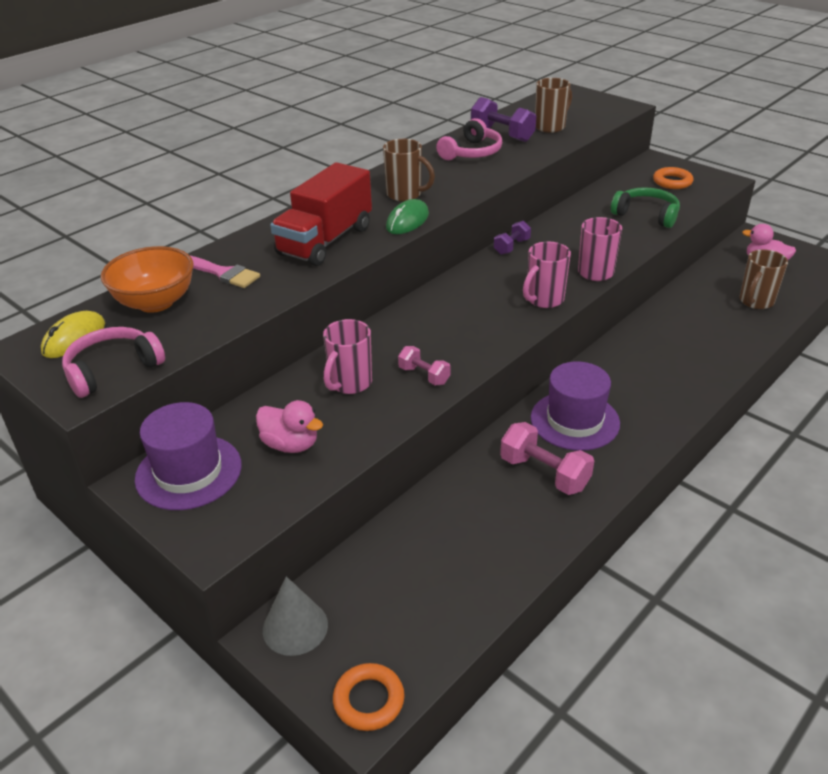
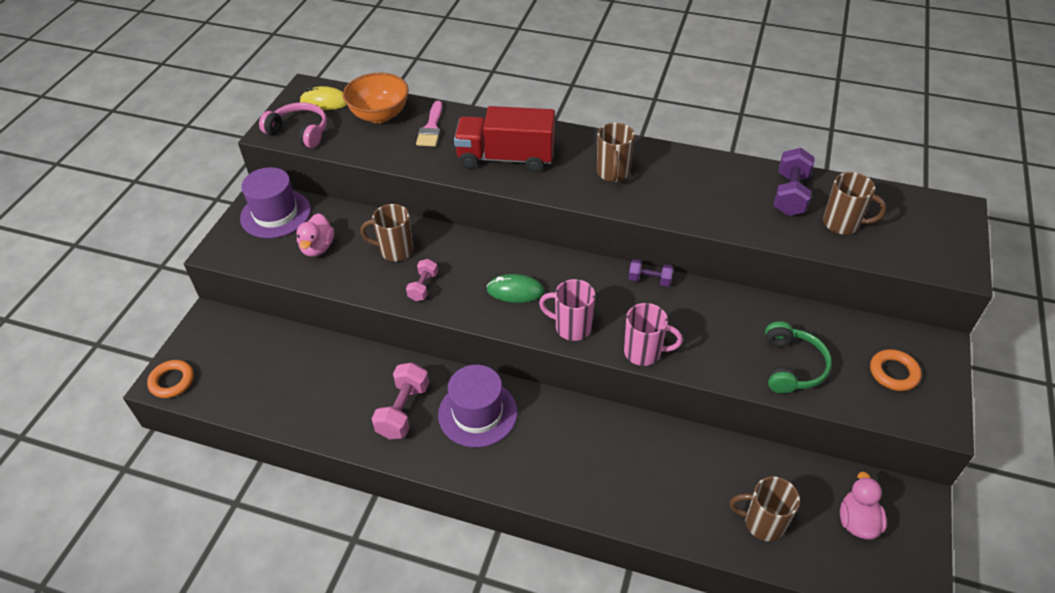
camera: 65 degrees right, 10 degrees up
(295, 627) = (216, 326): grey cone -> none
(350, 383) = (395, 251): pink mug -> brown mug
(407, 221) = (567, 190): green mouse -> green mouse (515, 291)
(472, 152) = (731, 187): pink headphones -> none

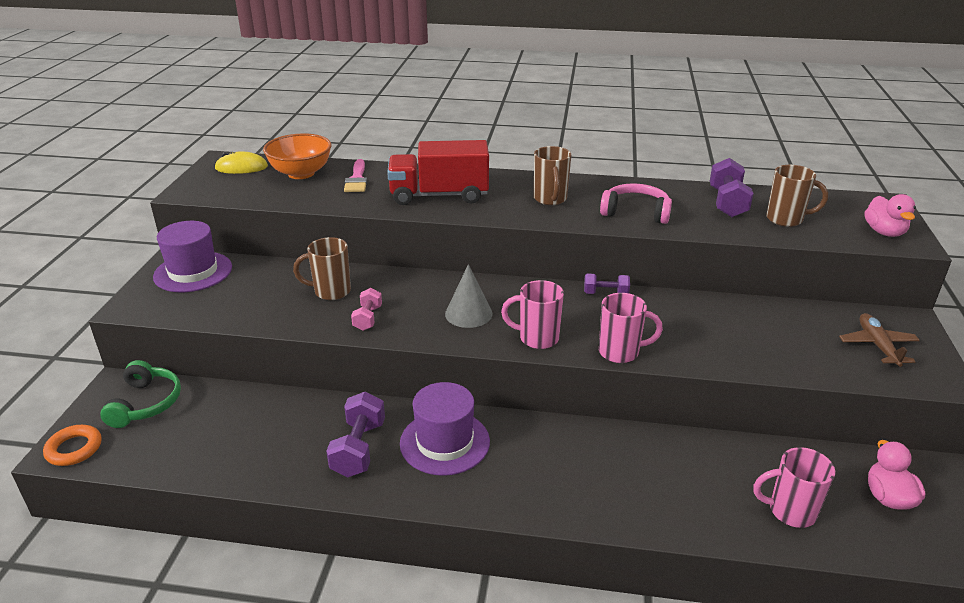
camera: 10 degrees left, 15 degrees down
(299, 132) = (217, 190): pink headphones -> pink headphones (636, 212)
(317, 247) = (244, 295): pink duck -> pink duck (884, 232)
(403, 410) = (359, 449): pink dumbbell -> purple dumbbell
(515, 291) = (468, 314): green mouse -> grey cone
(762, 523) = (790, 511): brown mug -> pink mug
(792, 366) = (775, 349): green headphones -> green headphones (146, 403)
(893, 373) = (877, 345): orange ring -> brown plane

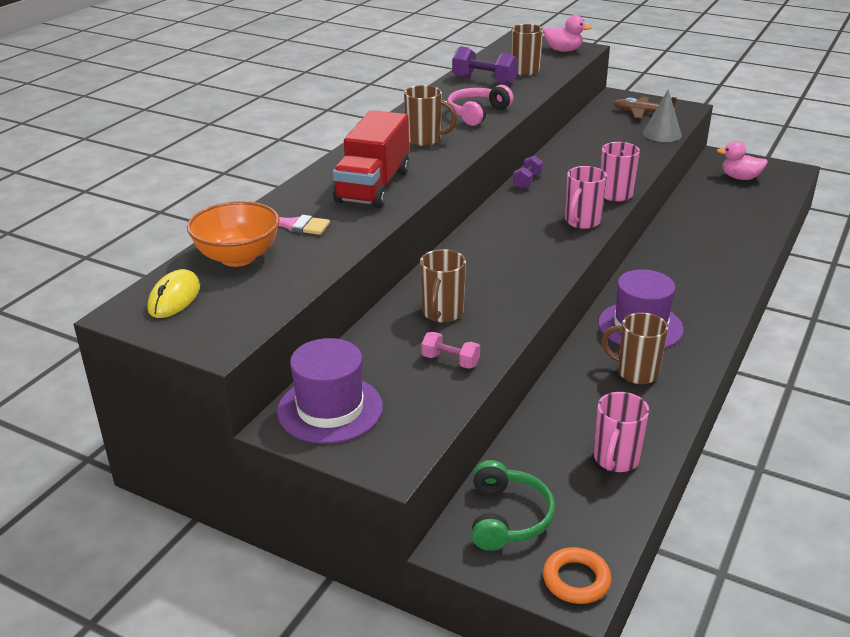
camera: 70 degrees left, 0 degrees up
(146, 403) = (508, 517): green headphones -> green headphones turned 75 degrees clockwise
(359, 449) = (636, 372): purple dumbbell -> brown mug
(368, 318) = (508, 297): pink dumbbell -> pink dumbbell (450, 361)
(468, 314) = (527, 245): grey cone -> grey cone (662, 134)
(790, 511) = (747, 210): pink mug -> pink mug (615, 460)

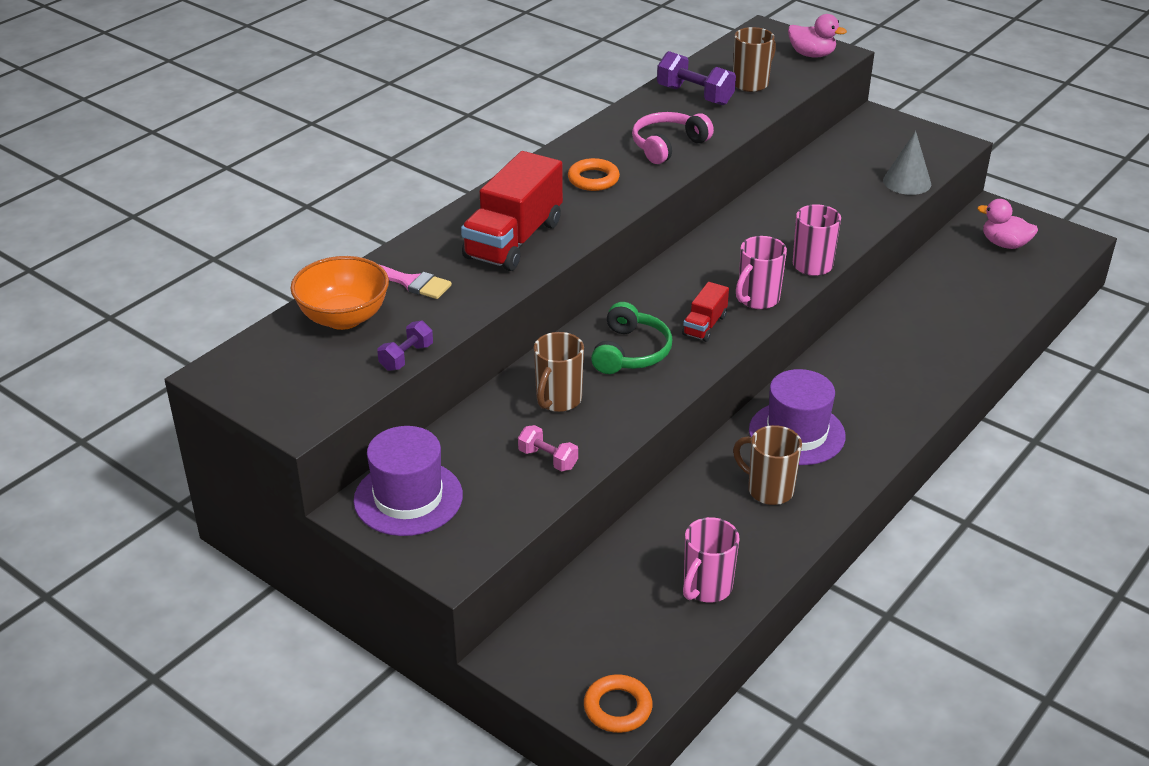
camera: 10 degrees right, 5 degrees up
(174, 298) = (268, 361): yellow mouse -> none
(425, 140) = (593, 179): brown mug -> orange ring
(508, 517) = (572, 634): green headphones -> green headphones (631, 352)
(527, 181) = (715, 235): purple dumbbell -> purple dumbbell (406, 357)
(546, 244) = (705, 325): none -> red truck
(642, 113) = (896, 146): brown plane -> none

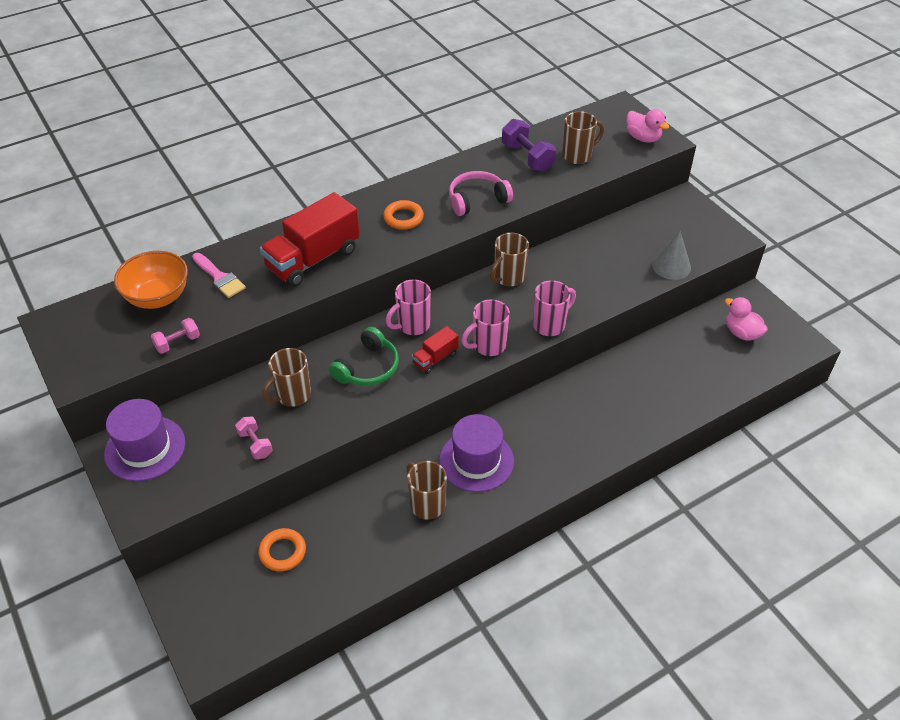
camera: 20 degrees right, 10 degrees up
(406, 357) = (177, 343): purple dumbbell -> pink dumbbell
(617, 708) = (215, 653): orange ring -> orange ring (282, 552)
(706, 588) = (333, 574): pink mug -> pink mug (412, 325)
(733, 230) = (508, 278): none -> brown mug

